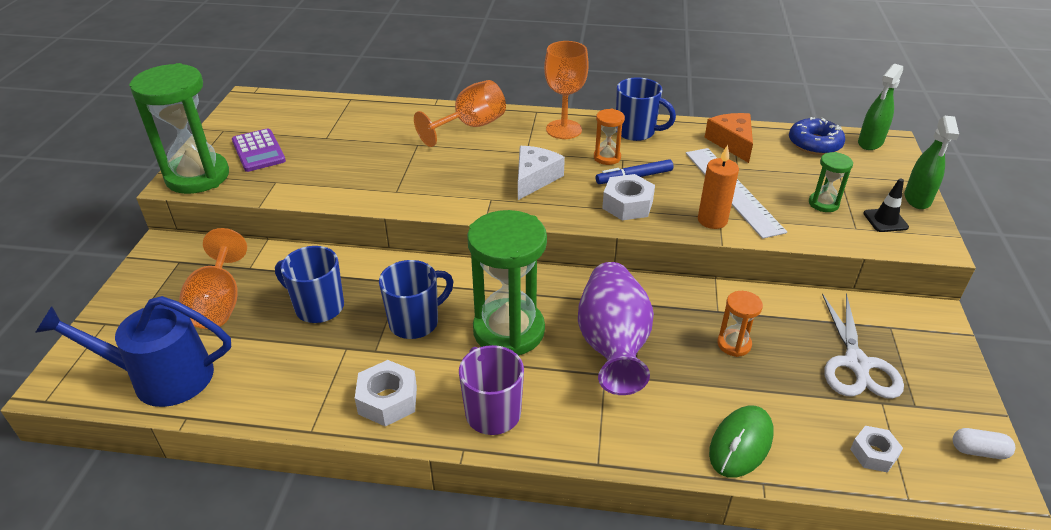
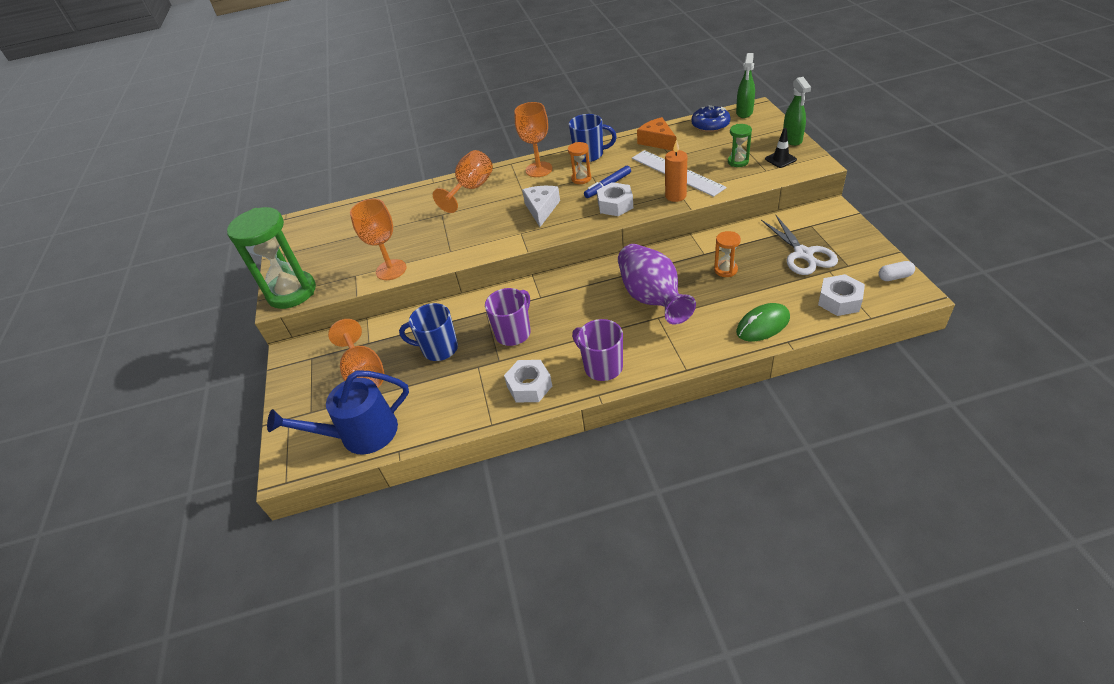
camera: 15 degrees left, 5 degrees up
(258, 151) = (324, 259): purple calculator -> none
(317, 190) = (391, 270): none -> orange goblet
(415, 322) = (514, 333): blue mug -> purple mug
(509, 331) = (580, 315): green hourglass -> none
(740, 444) = (763, 325): green mouse -> green mouse turned 45 degrees clockwise
(873, 453) = (839, 301): white nut -> white nut, size x1.52

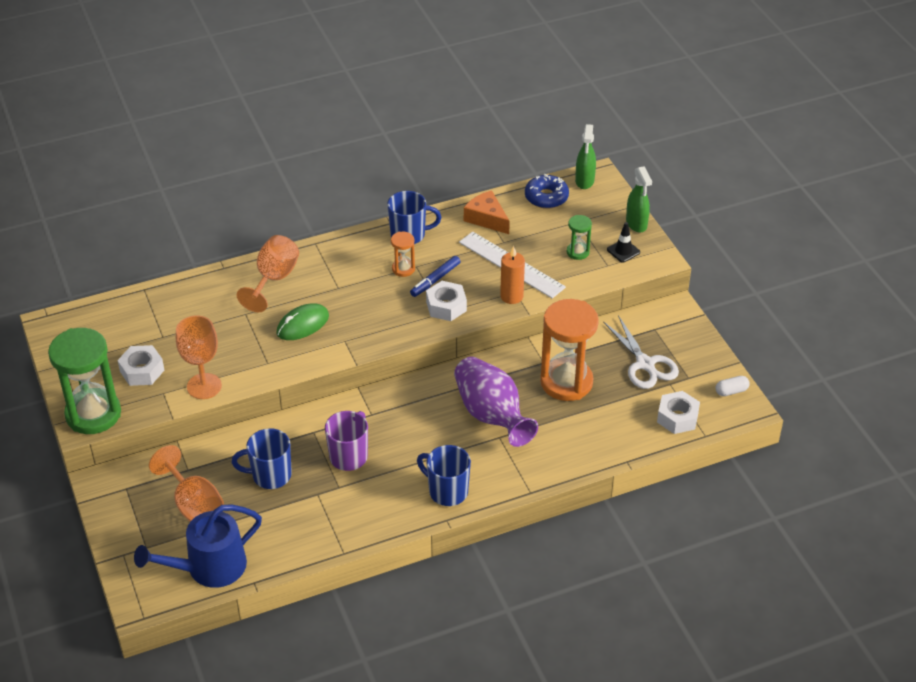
camera: 15 degrees left, 0 degrees up
(529, 386) = (375, 513): white nut -> white nut (142, 371)
(539, 169) = (351, 254): orange goblet -> none
(541, 209) = (363, 310): white cheese -> none
(602, 367) = (447, 491): purple mug -> blue mug
(725, 270) = (566, 382): orange hourglass -> orange hourglass, size x2.18
(763, 325) = (603, 444): green mouse -> green mouse (302, 325)

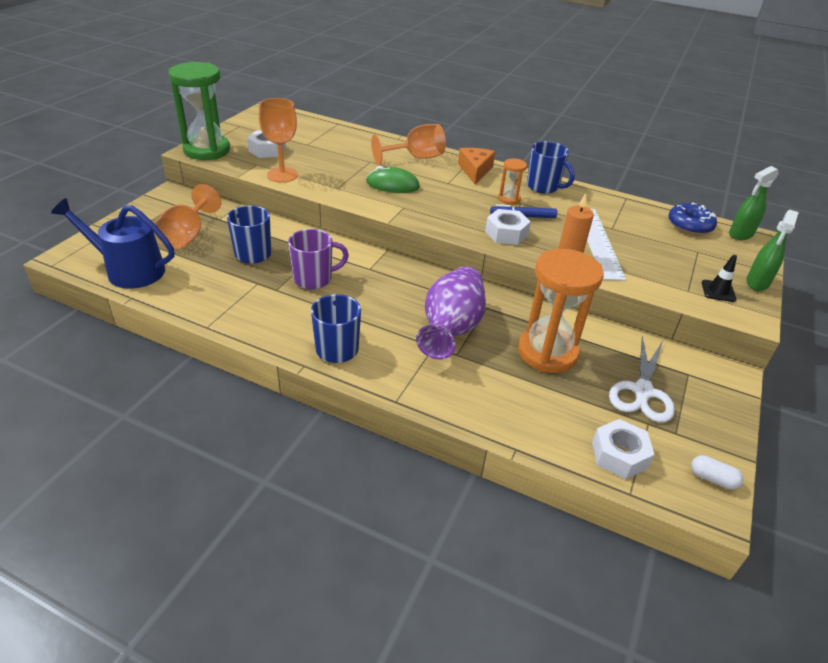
camera: 45 degrees right, 5 degrees down
(486, 218) = (618, 210): orange cheese -> orange cheese (475, 170)
(577, 252) = (670, 268): green hourglass -> none

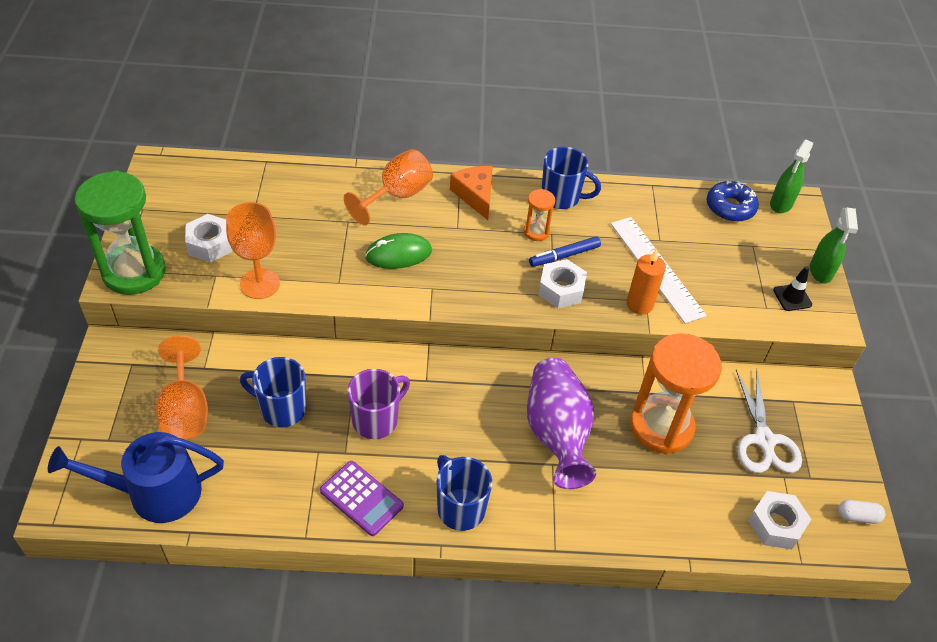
camera: 25 degrees left, 10 degrees up
(266, 318) = (361, 498): none -> purple calculator

